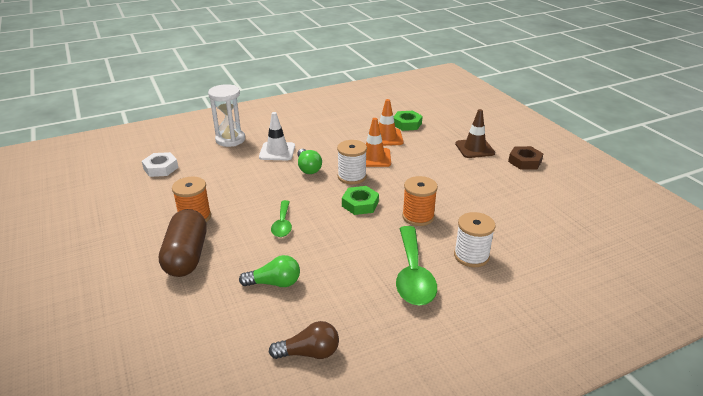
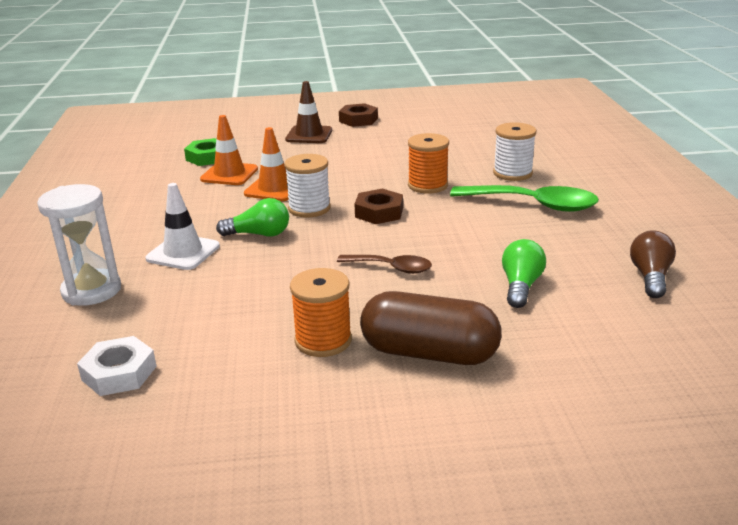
camera: 70 degrees left, 5 degrees down
(282, 224) = (391, 268): green spoon -> brown spoon
(360, 204) = (379, 212): green nut -> brown nut

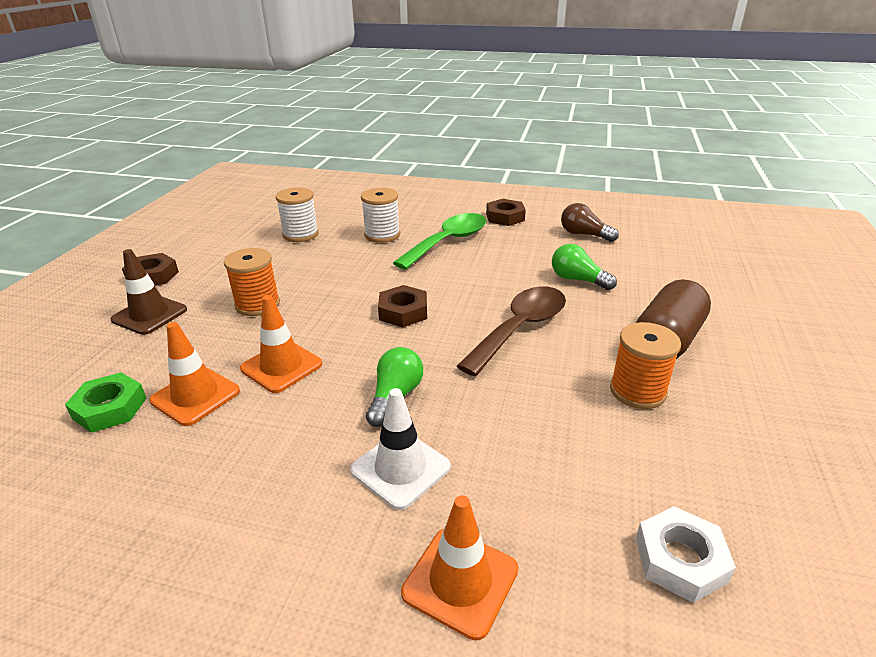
camera: 70 degrees left, 5 degrees up
(92, 291) = (460, 581): white hourglass -> orange traffic cone
(309, 208) = (358, 351): white spool -> white spool (300, 234)
(391, 268) = (520, 328): brown spoon -> brown spoon, size x1.73
(427, 185) = (368, 275): orange spool -> orange spool (257, 304)
(636, 222) = (505, 217): none -> brown nut

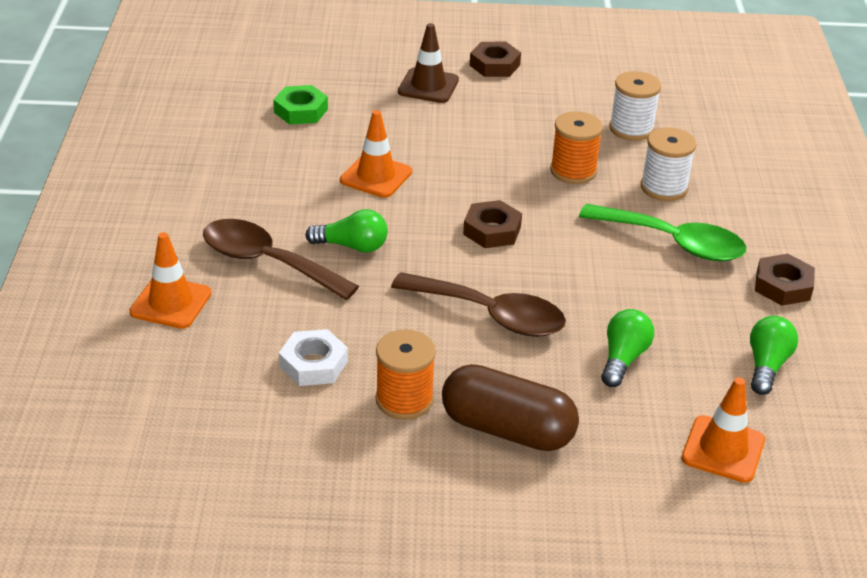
camera: 75 degrees right, 5 degrees up
(195, 396) = (325, 144): orange traffic cone -> orange traffic cone (723, 449)
(257, 304) = (469, 138): orange spool -> orange spool (573, 171)
(400, 468) = (267, 262): white traffic cone -> brown spoon
(584, 234) = (767, 365): brown light bulb -> green light bulb
(680, 559) = (202, 410): white nut -> white nut (313, 364)

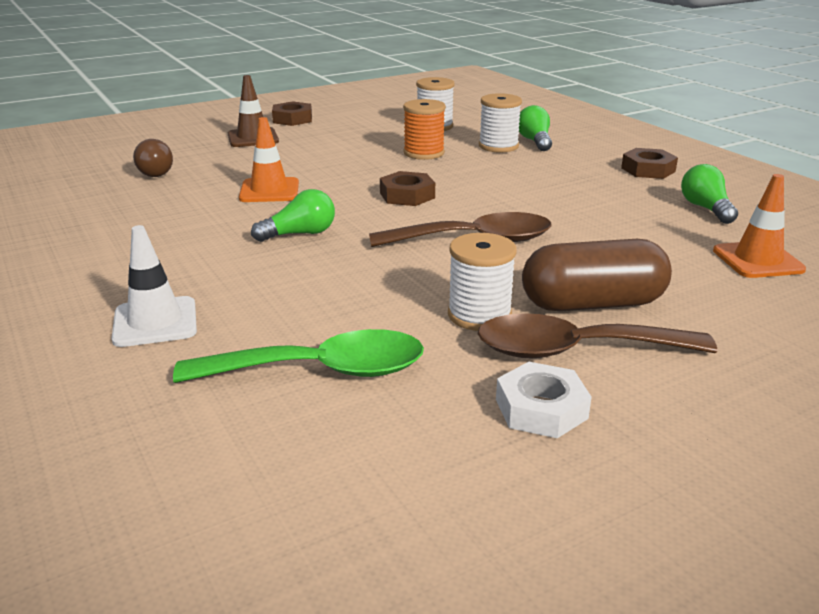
camera: 30 degrees left, 10 degrees down
(171, 303) = (155, 322): orange traffic cone -> white traffic cone
(267, 262) = (229, 265): brown spoon -> brown spoon (575, 350)
(300, 111) = (155, 172): green nut -> brown light bulb
(313, 364) = (362, 319): white nut -> white nut (541, 409)
(404, 400) = (479, 315): orange spool -> white spool
(623, 358) = (609, 234): green light bulb -> green light bulb (534, 141)
(673, 242) = (546, 168): green spoon -> green spoon (320, 371)

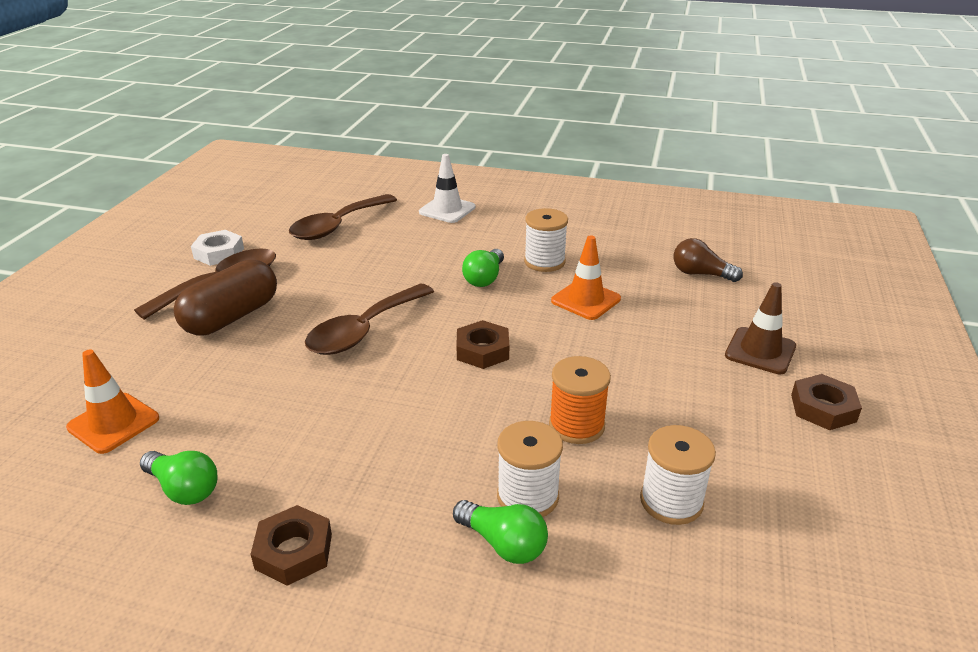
camera: 135 degrees right, 5 degrees up
(320, 371) = (337, 226): green spoon -> brown spoon
(479, 315) = (295, 280): white spool -> white spool (544, 262)

